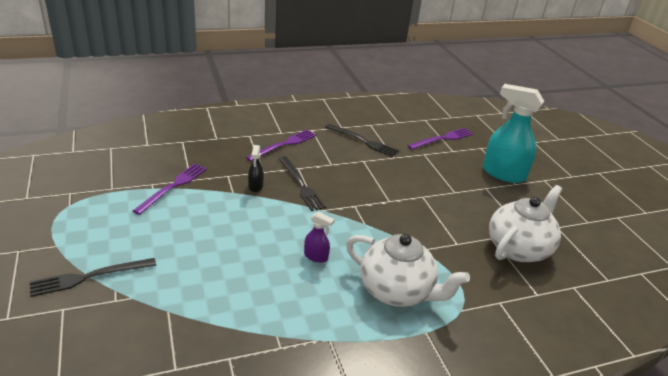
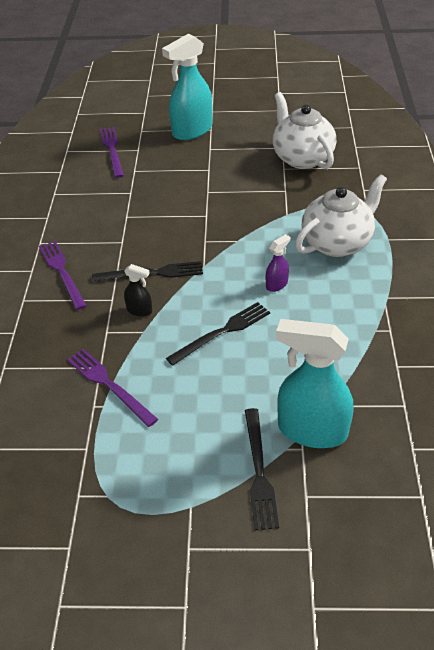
camera: 65 degrees left, 10 degrees up
(136, 303) = (311, 430): none -> turquoise spray bottle
(363, 141) = (87, 207): black fork -> black fork (222, 332)

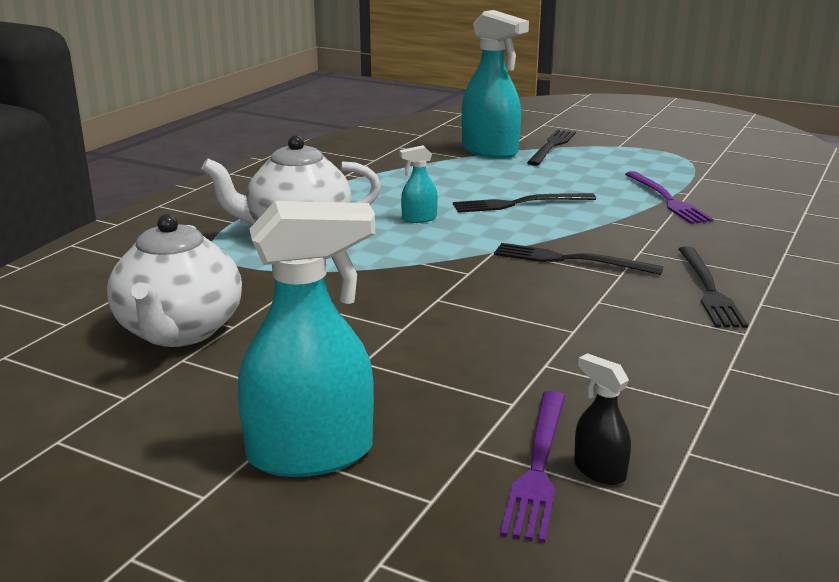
camera: 155 degrees left, 20 degrees down
(62, 272) = (709, 289): purple fork -> black fork
(139, 310) = (607, 235): black spray bottle -> black spray bottle (599, 471)
(277, 284) = (419, 219): purple spray bottle -> turquoise spray bottle

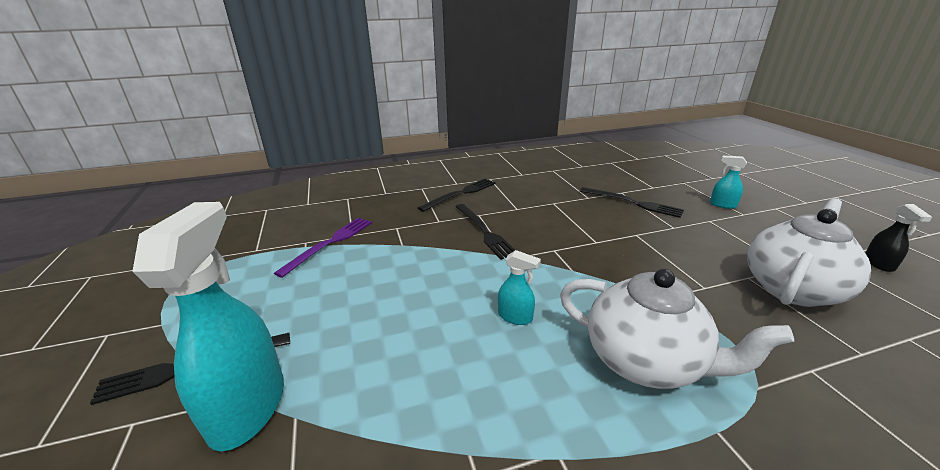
camera: 135 degrees left, 5 degrees up
(311, 454) = (722, 205): turquoise spray bottle -> turquoise spray bottle, size x0.46
(519, 204) = (414, 291): black fork -> black fork (633, 203)
(538, 467) = (636, 177): purple fork -> none
(599, 471) = (618, 171): black spray bottle -> black spray bottle (879, 264)

